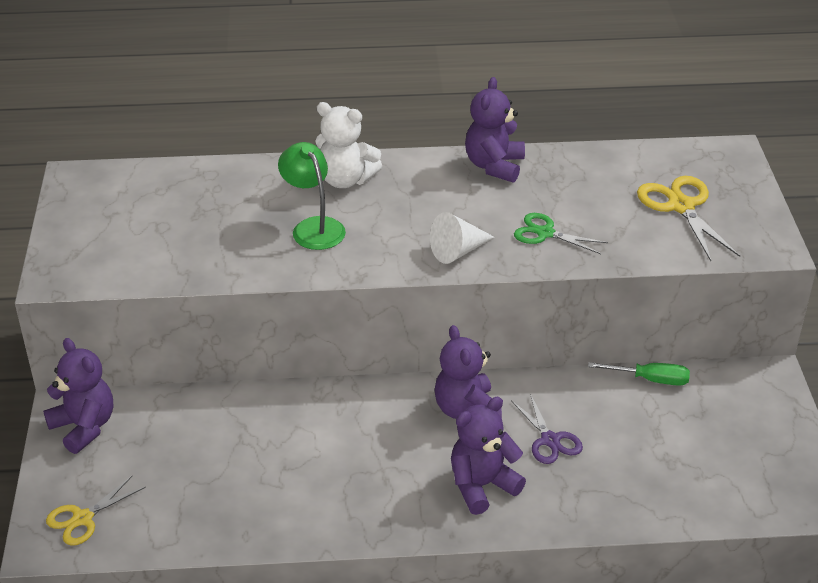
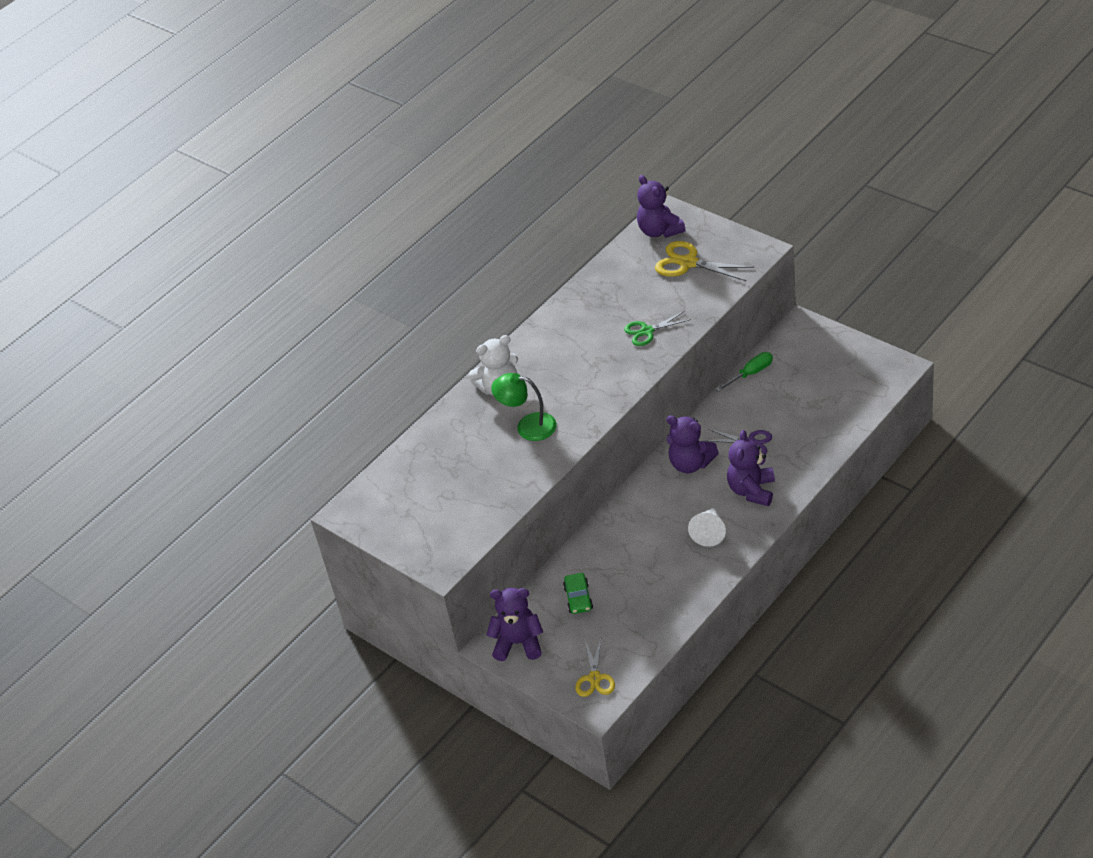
camera: 40 degrees left, 5 degrees up
(187, 436) = (578, 598): none -> green car
(458, 251) = (621, 376): white cone -> white cone (709, 532)
(494, 166) = (564, 316): purple teddy bear -> purple teddy bear (659, 231)

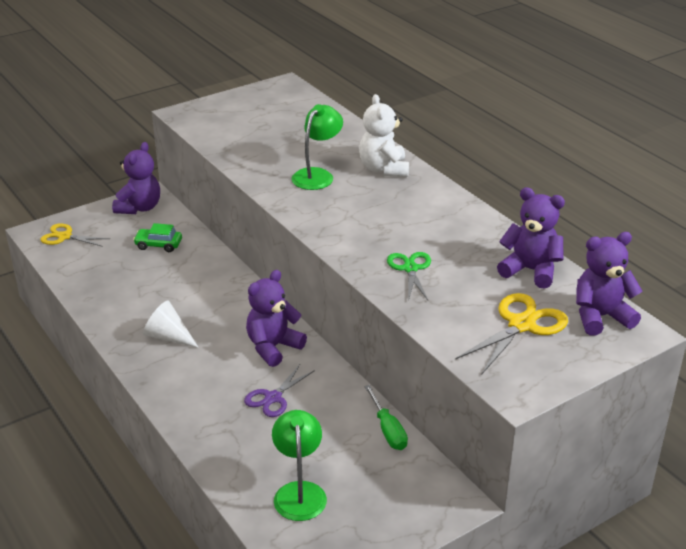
camera: 100 degrees right, 10 degrees down
(752, 490) = (200, 380): purple teddy bear -> purple teddy bear (530, 270)
(834, 397) = (299, 492): none -> green lamp

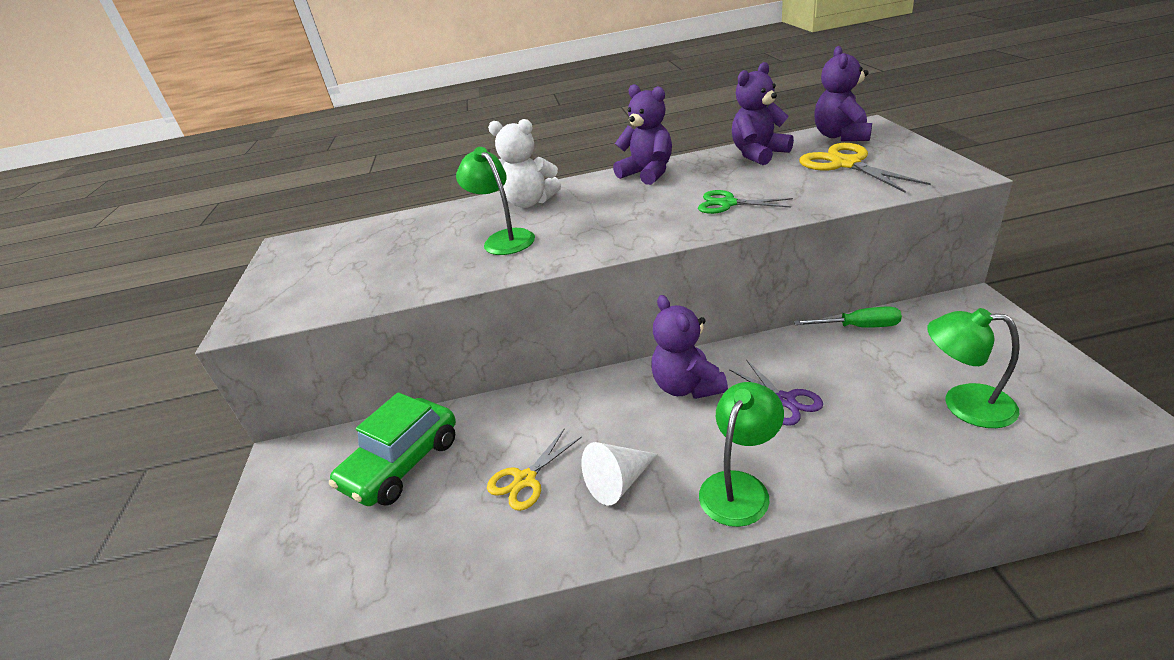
camera: 60 degrees left, 0 degrees up
(65, 237) = (277, 582): yellow scissors -> yellow scissors (525, 479)
(139, 208) = (295, 473): purple teddy bear -> purple teddy bear (647, 173)
(158, 245) = (402, 463): green car -> green car, size x1.83
(179, 388) = (740, 487): none -> green lamp

